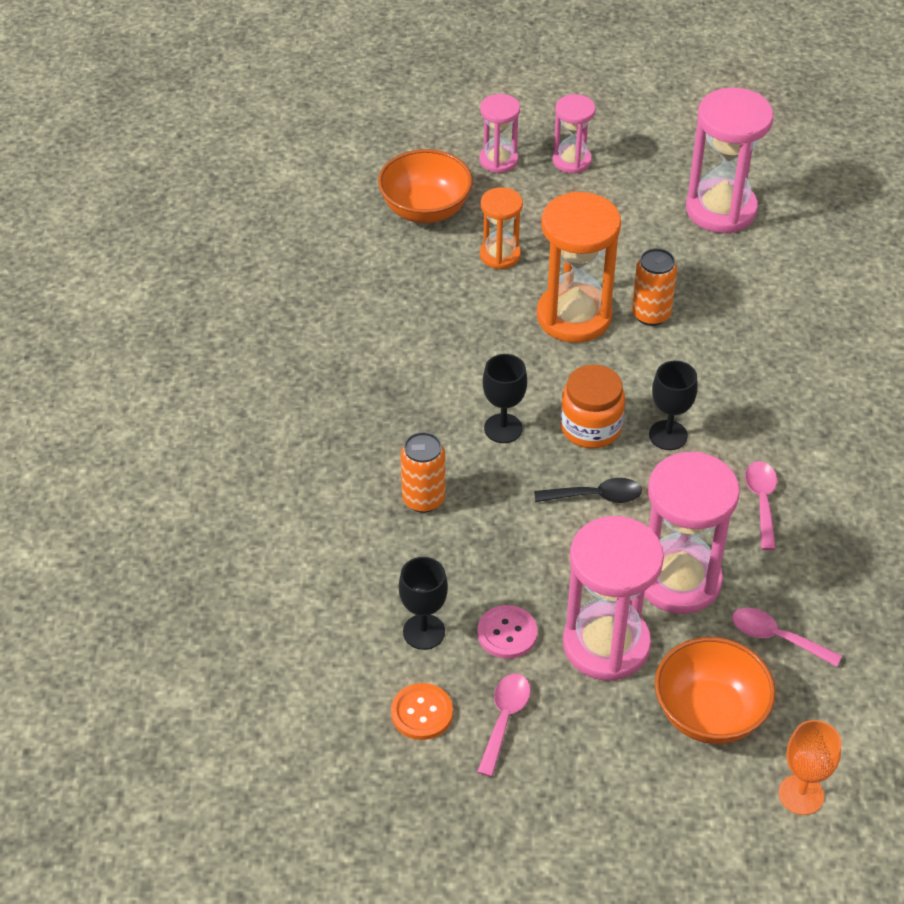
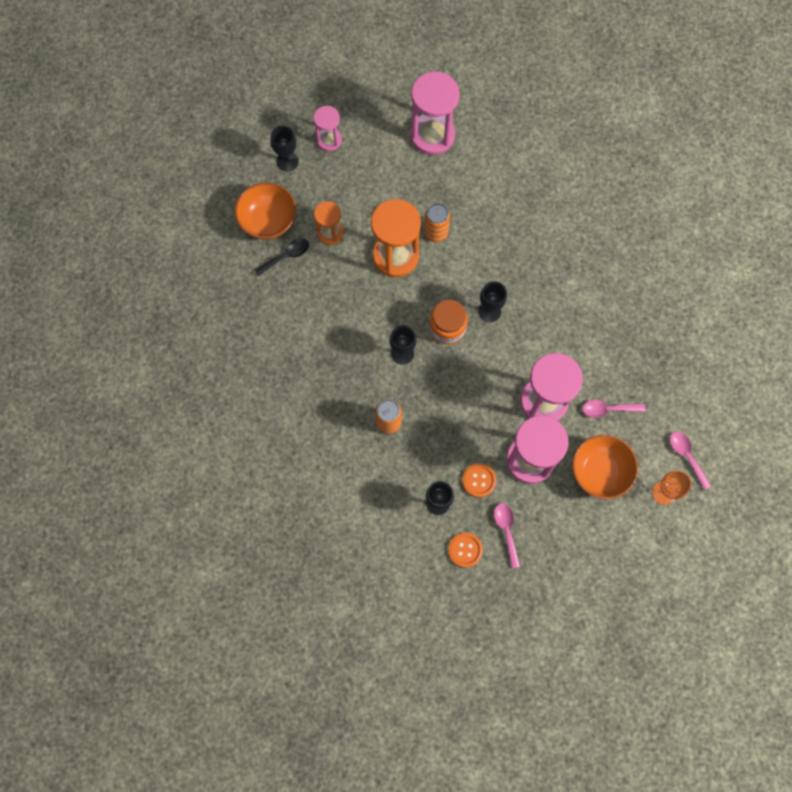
camera: 30 degrees left, 25 degrees up
(498, 160) = (287, 161): pink hourglass -> black goblet
(507, 633) = (479, 480): pink button -> orange button
(596, 496) = (474, 371): black spoon -> black spoon (286, 256)
(762, 501) = (558, 329): pink spoon -> pink spoon (686, 456)

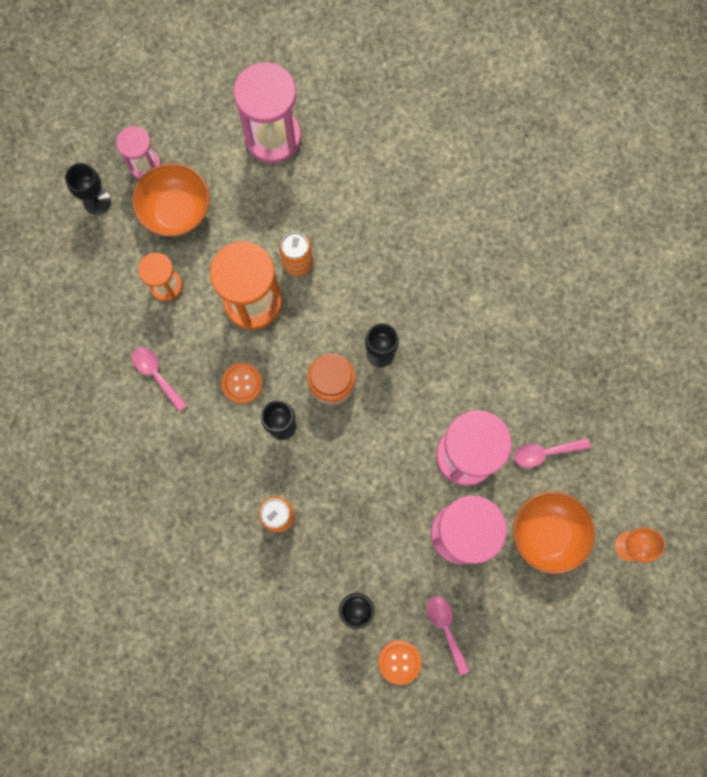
camera: 10 degrees left, 5 degrees up
(268, 221) = (86, 283): orange bowl -> orange bowl (176, 211)
(286, 256) = (116, 325): black spoon -> none
(479, 480) = (402, 571): orange button -> orange button (242, 383)
(686, 456) = (649, 495): pink spoon -> pink spoon (156, 375)

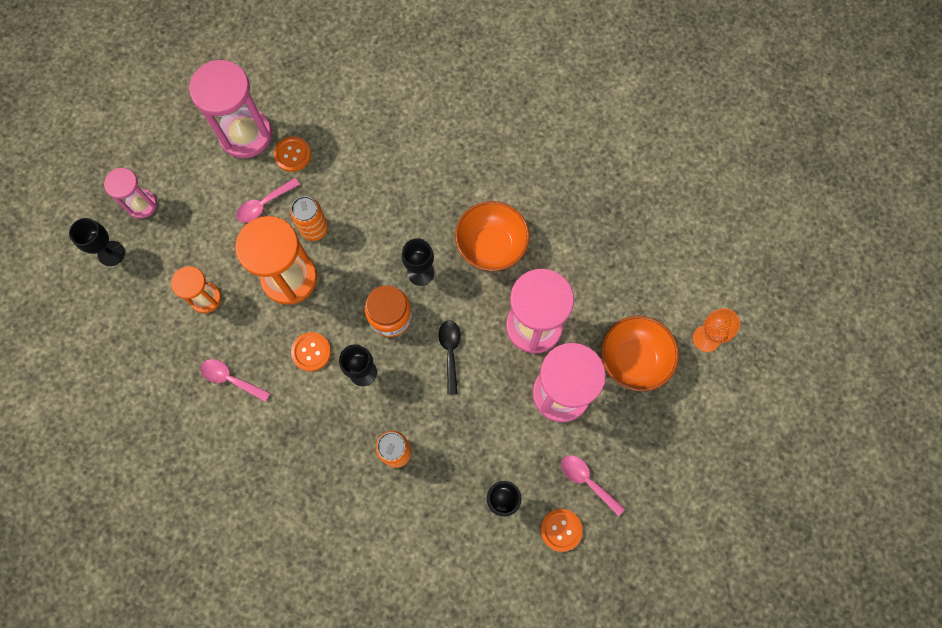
camera: 25 degrees left, 5 degrees down
(176, 211) = (187, 231): orange bowl -> orange bowl (491, 246)
(309, 178) = (292, 155): none -> orange button
(373, 444) = (450, 352): none -> black spoon
(545, 453) = (599, 293): pink spoon -> pink spoon (264, 204)

